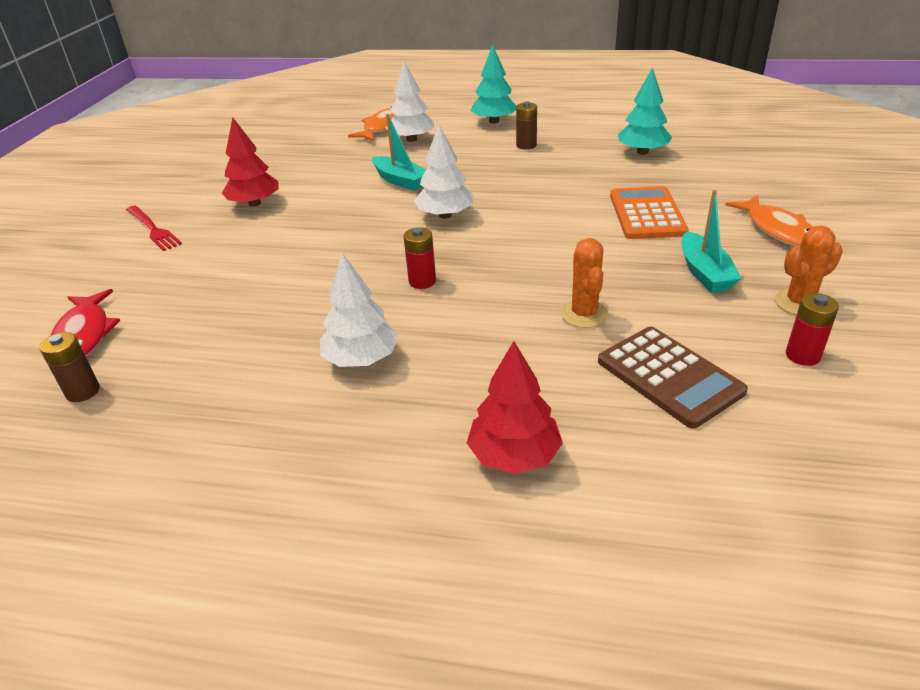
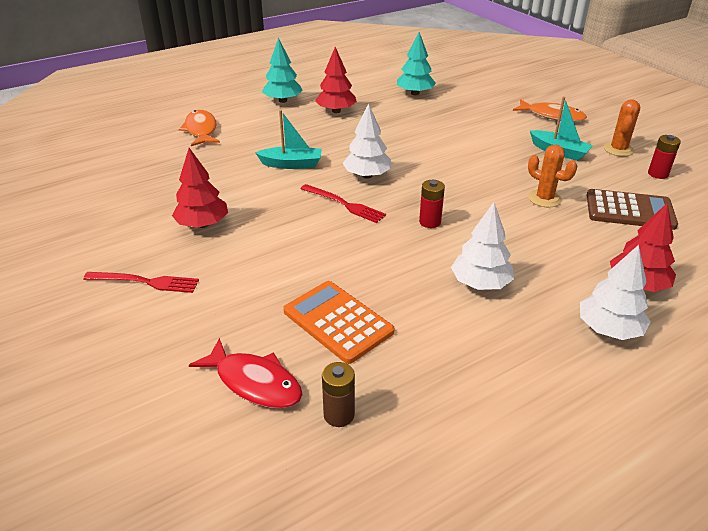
camera: 45 degrees left, 0 degrees up
(379, 232) = (344, 204): none -> red fork
(411, 139) = (243, 132): white tree -> white tree (608, 329)
(526, 145) = (336, 111): brown battery -> red tree
(647, 214) = (480, 130): orange calculator -> orange calculator (338, 321)

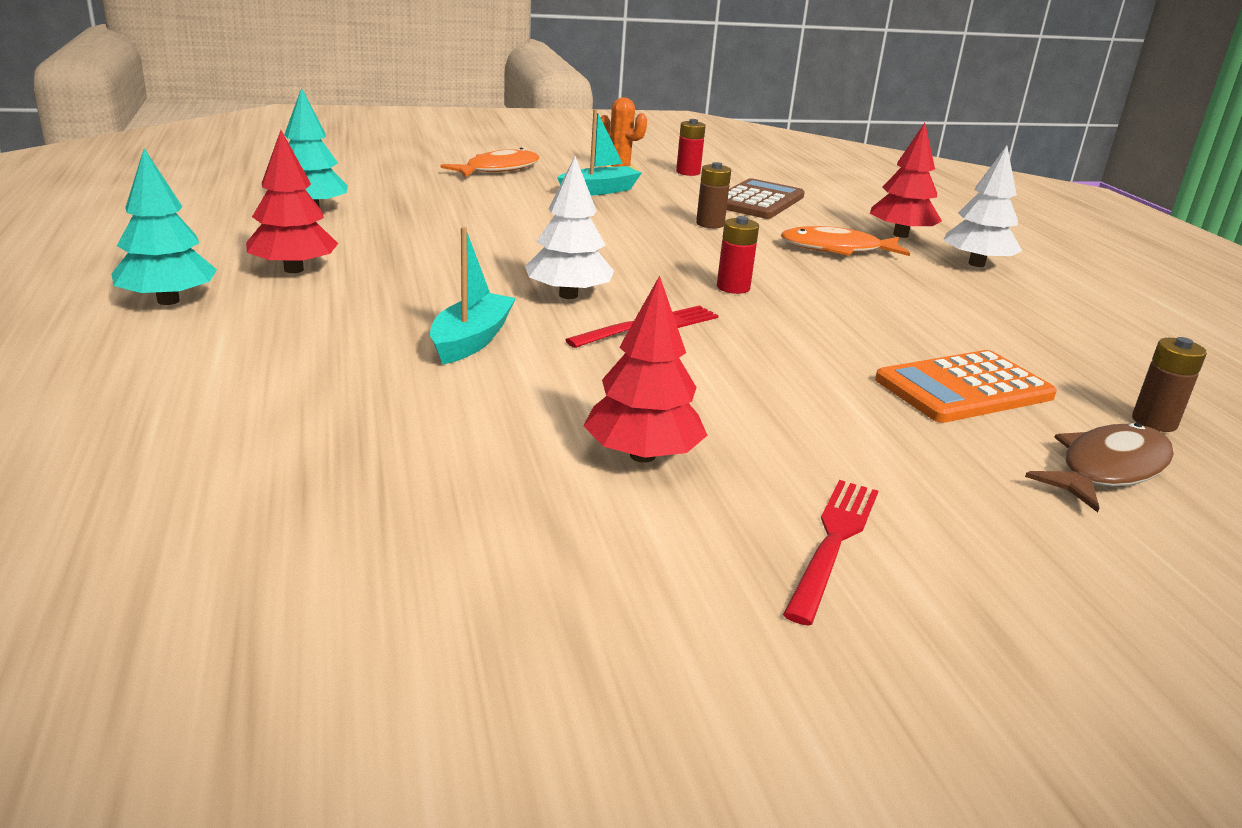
camera: 75 degrees left, 10 degrees down
(201, 130) = (190, 403): orange fish -> orange fish (836, 249)
(254, 382) = (1108, 469): red fish -> brown fish
(480, 283) = (886, 294): white tree -> none
(544, 199) = (710, 224): orange cactus -> brown battery

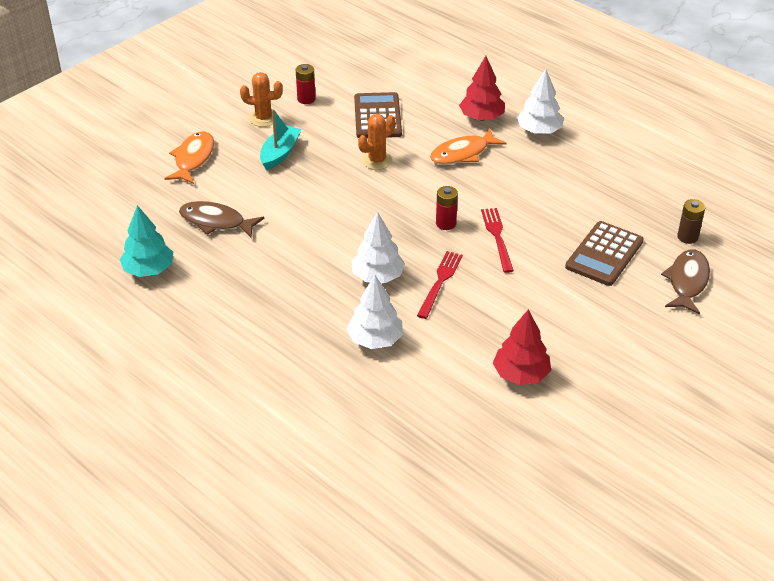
camera: 30 degrees left, 15 degrees up
(168, 301) = (199, 393): turquoise tree -> none
(294, 269) = (221, 332): red tree -> none
(445, 206) = (216, 222): none -> brown fish
(471, 340) = (375, 339): turquoise boat -> white tree
(710, 224) = (377, 160): brown battery -> orange cactus
(833, 542) = (624, 382): red fork -> red fork (497, 237)
(963, 388) = (604, 254): orange calculator -> brown calculator

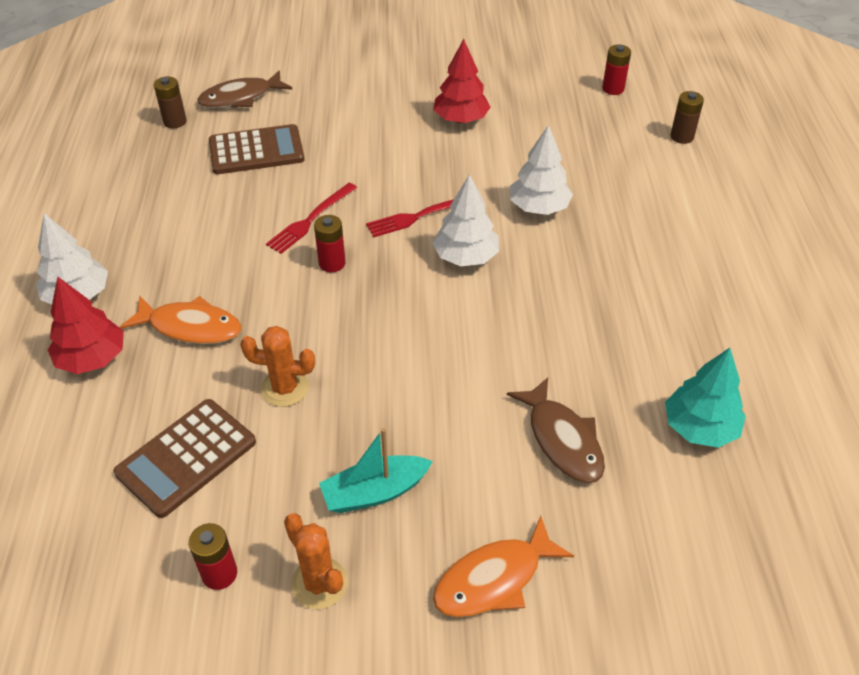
camera: 135 degrees left, 5 degrees up
(340, 483) = (682, 137): none -> brown battery
(450, 499) = (613, 89): none -> red battery

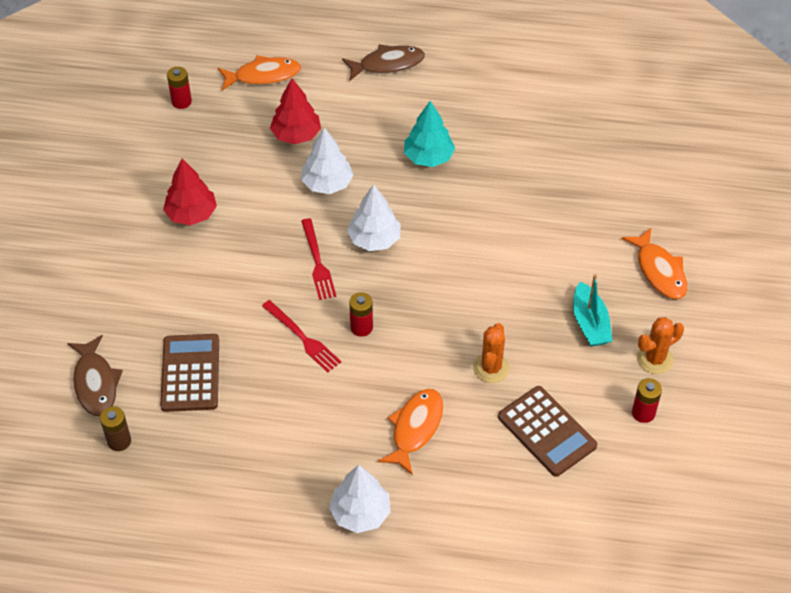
camera: 80 degrees left, 5 degrees up
(92, 358) = (437, 497): red tree -> red tree (296, 135)
(562, 440) = (561, 217): brown fish -> brown fish (387, 64)
(682, 137) = (263, 76): brown battery -> orange fish
(699, 428) = (561, 147): turquoise tree -> turquoise tree (428, 157)

